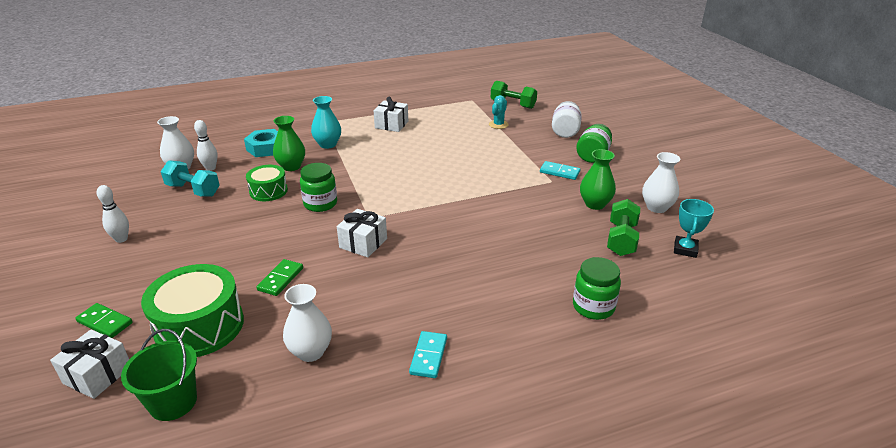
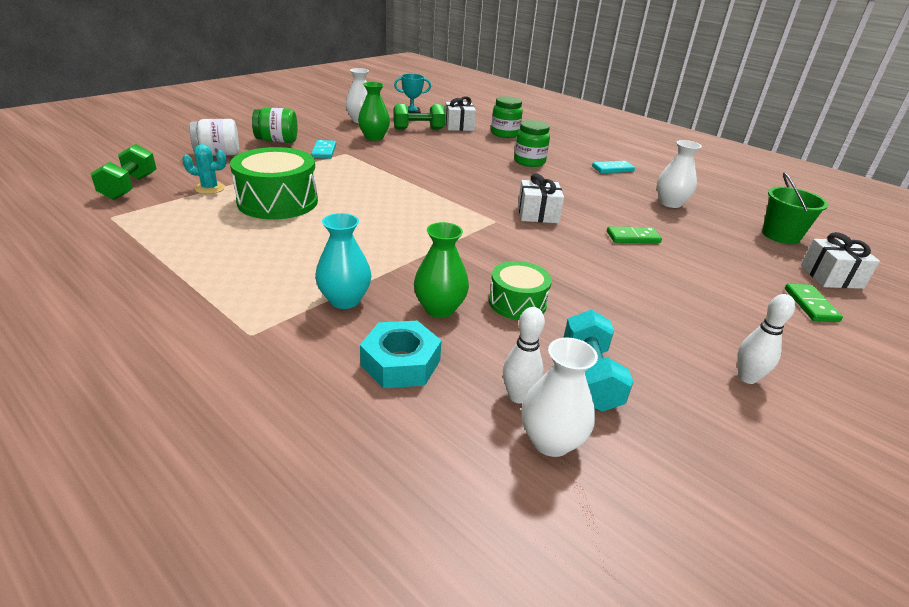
camera: 120 degrees left, 0 degrees up
(200, 326) = (728, 254): green drum -> green drum (278, 201)
(320, 204) = (503, 255): green jar -> green jar (529, 162)
(391, 125) = (238, 262): white gift -> white gift (459, 126)

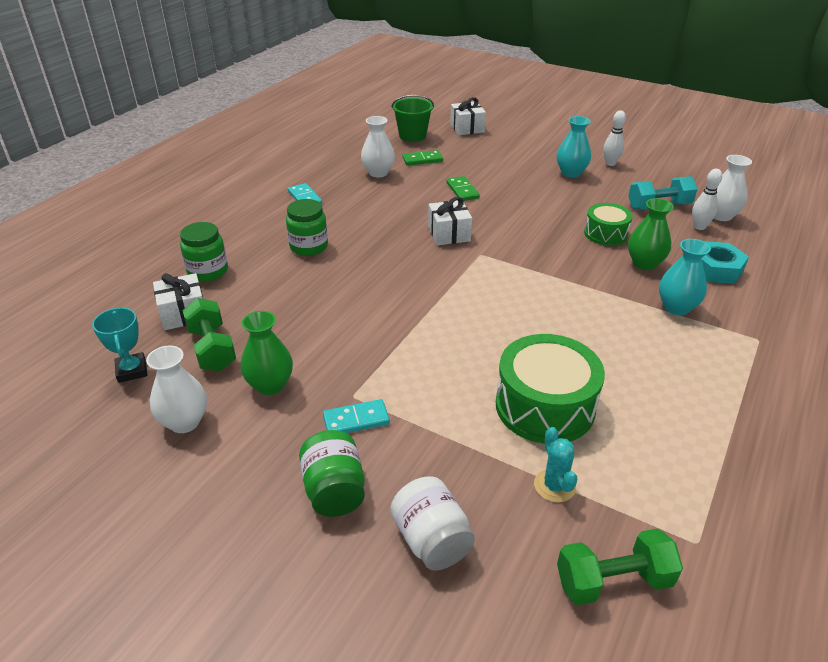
camera: 100 degrees left, 5 degrees up
(698, 326) = (571, 173): none -> turquoise vase
(811, 305) = (512, 138): green domino -> green domino (422, 160)

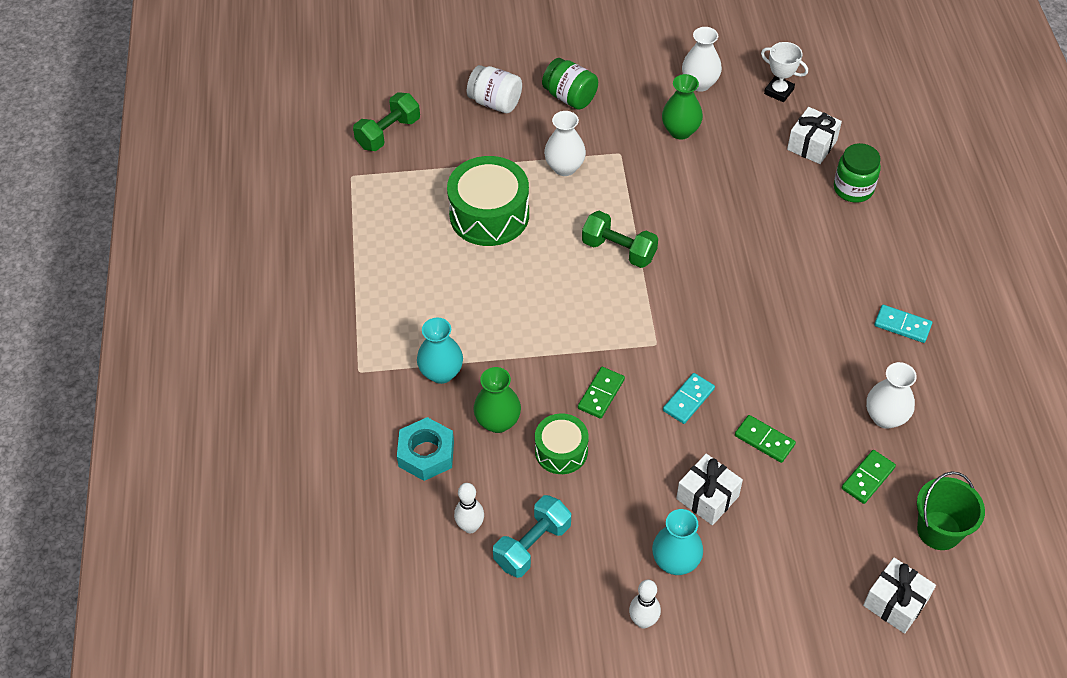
camera: 145 degrees right, 15 degrees up
(132, 370) = (779, 91): turquoise trophy -> white trophy
(212, 349) = (752, 132): green dumbbell -> green dumbbell (619, 250)
(309, 247) = (812, 262): green jar -> none
(356, 420) = (600, 139): turquoise domino -> turquoise domino (688, 400)
(449, 234) = (710, 356): white gift -> white gift (707, 497)
(550, 247) = (601, 394): none -> green domino
(554, 486) = (449, 165): turquoise cactus -> none
(721, 216) = (454, 568): white vase -> white vase (564, 167)

